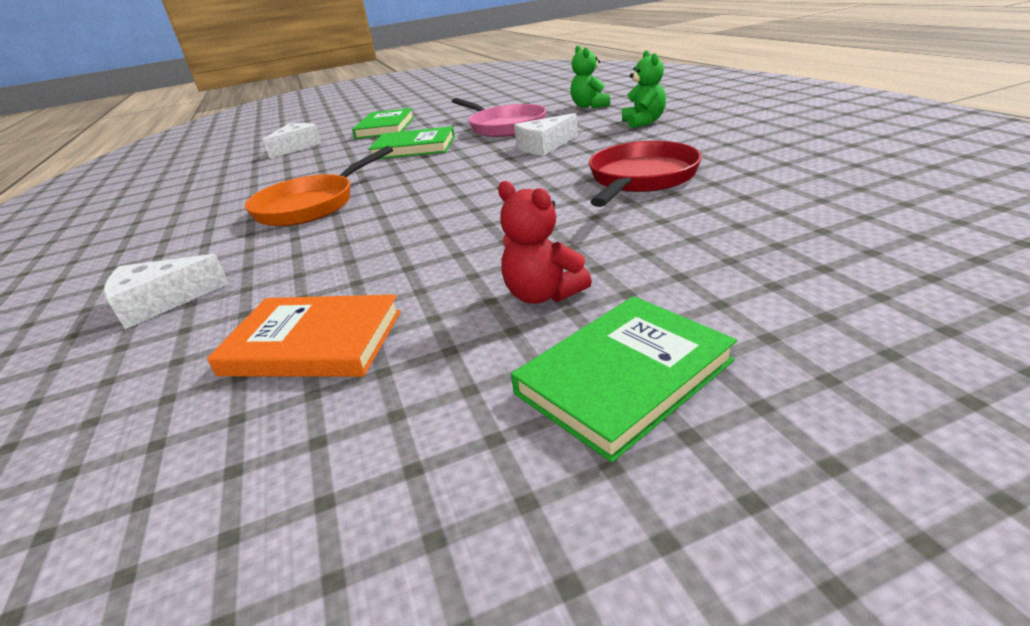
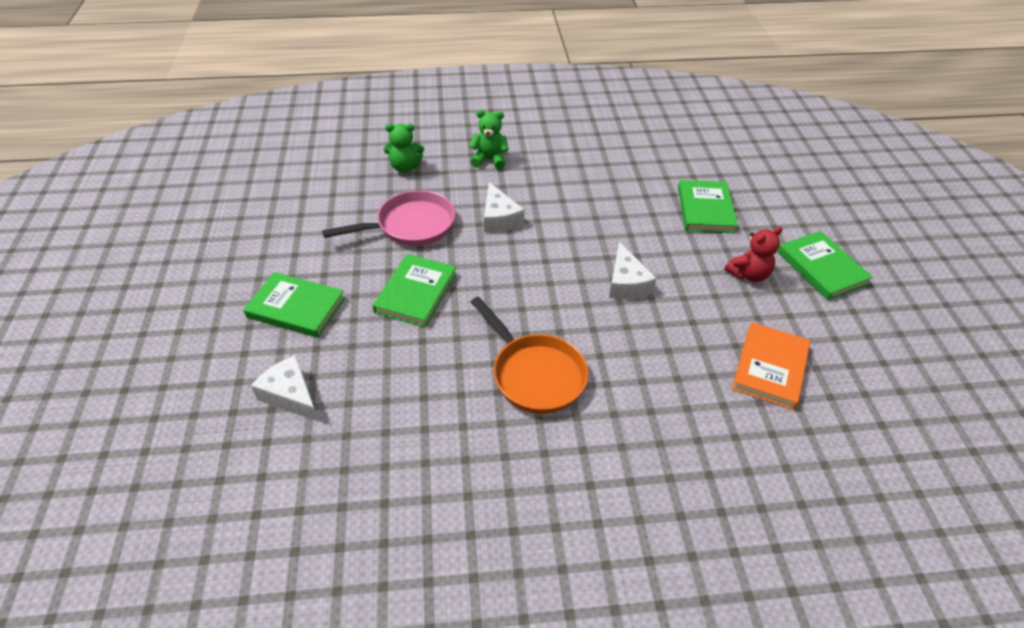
camera: 80 degrees left, 15 degrees up
(161, 302) = (690, 460): white cheese -> white cheese (626, 283)
(640, 179) = (613, 199): red pan -> none
(692, 235) = (705, 209): none -> green book

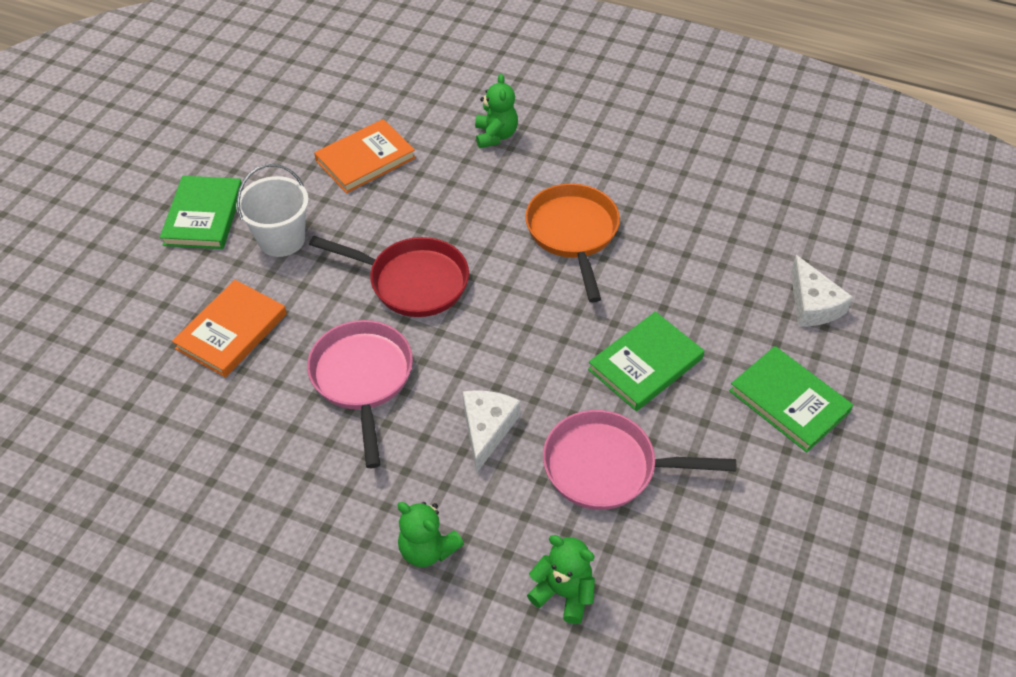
camera: 150 degrees left, 5 degrees up
(598, 215) = (362, 379): none -> pink pan
(626, 283) = (412, 282): white cheese -> red pan
(686, 451) = (495, 136): none -> green teddy bear
(705, 209) = (232, 331): green book -> orange book
(748, 274) = (281, 239): red teddy bear -> white bucket

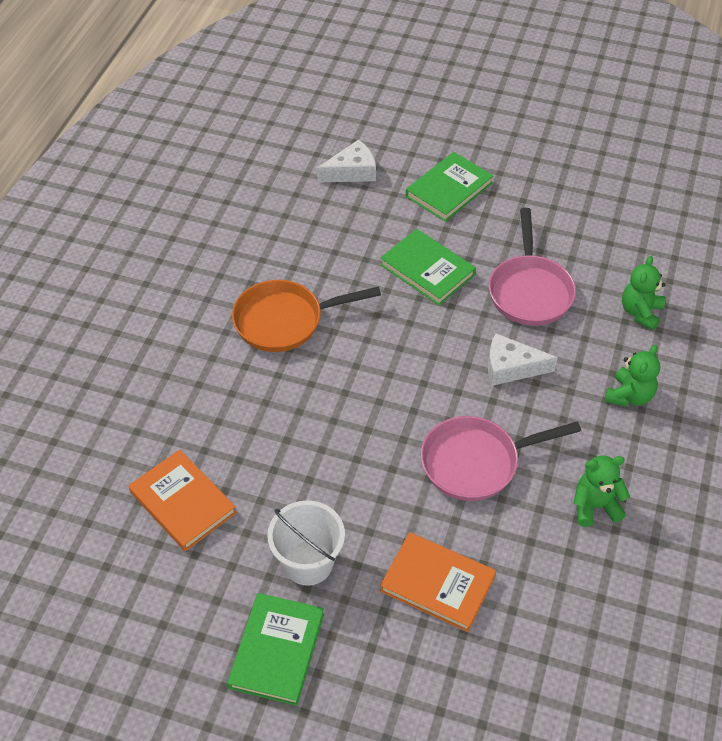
camera: 95 degrees left, 0 degrees up
(204, 216) = (277, 650): green book -> green book turned 75 degrees counterclockwise
(412, 282) = (356, 438): red pan -> none
(495, 136) = (147, 389): green teddy bear -> green teddy bear (595, 506)

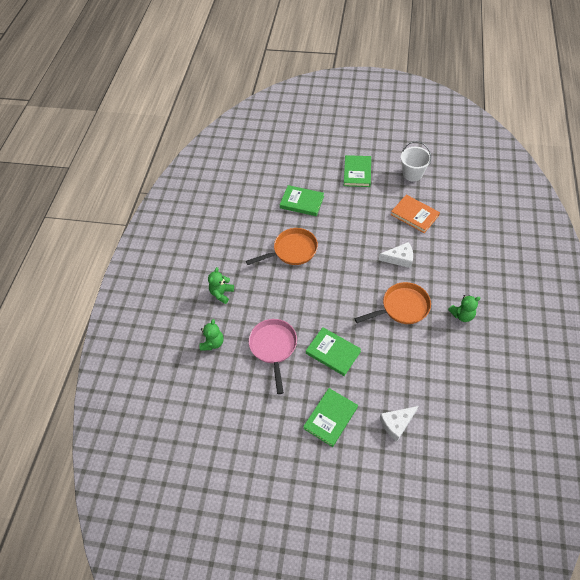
camera: 175 degrees right, 5 degrees up
(308, 562) = (354, 201): white bucket -> white bucket (412, 174)
(437, 583) = (302, 202): orange book -> green book
(476, 462) = (292, 250): pink pan -> orange pan
(511, 367) = (280, 299): white cheese -> white cheese (399, 258)
(595, 506) = (239, 240): green teddy bear -> green teddy bear (462, 315)

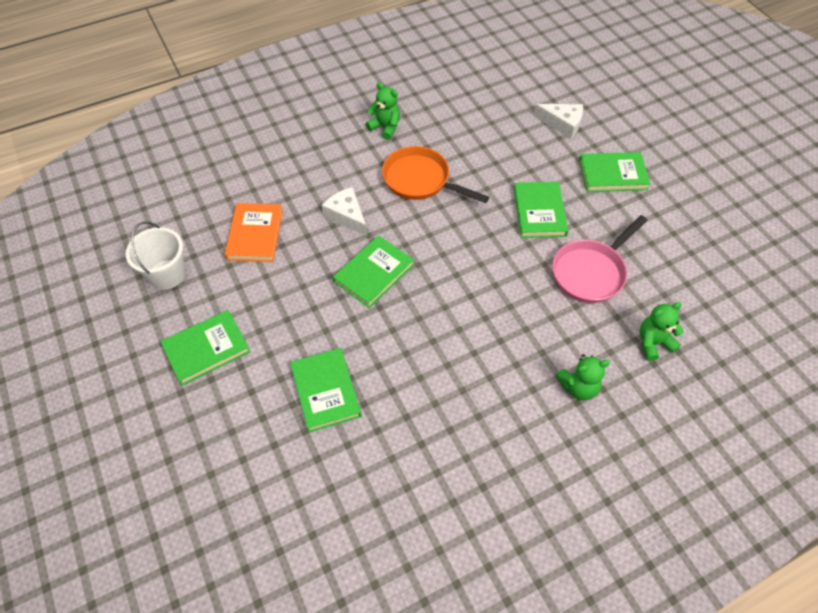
camera: 130 degrees left, 0 degrees up
(292, 250) = (430, 344): orange pan -> none
(351, 250) = (373, 273): none -> green book

